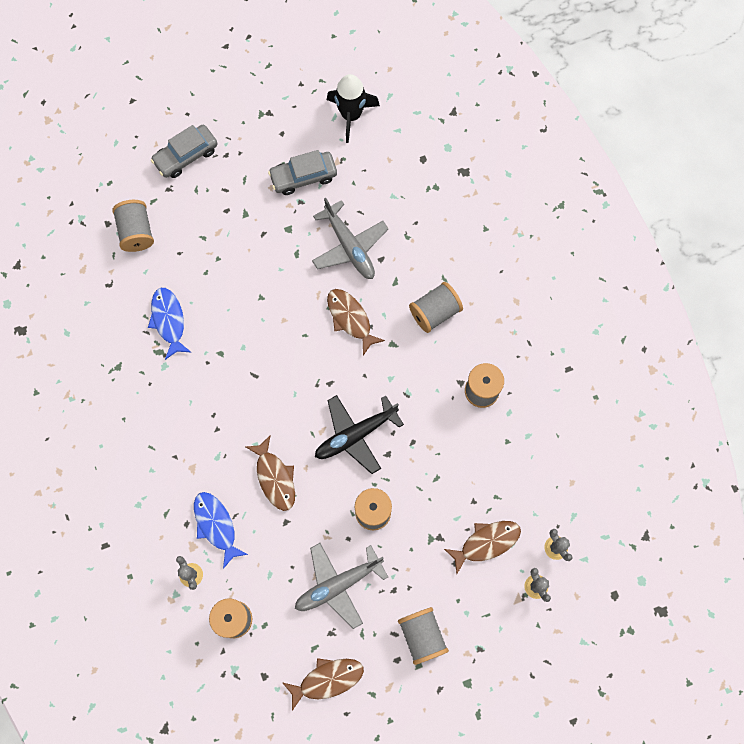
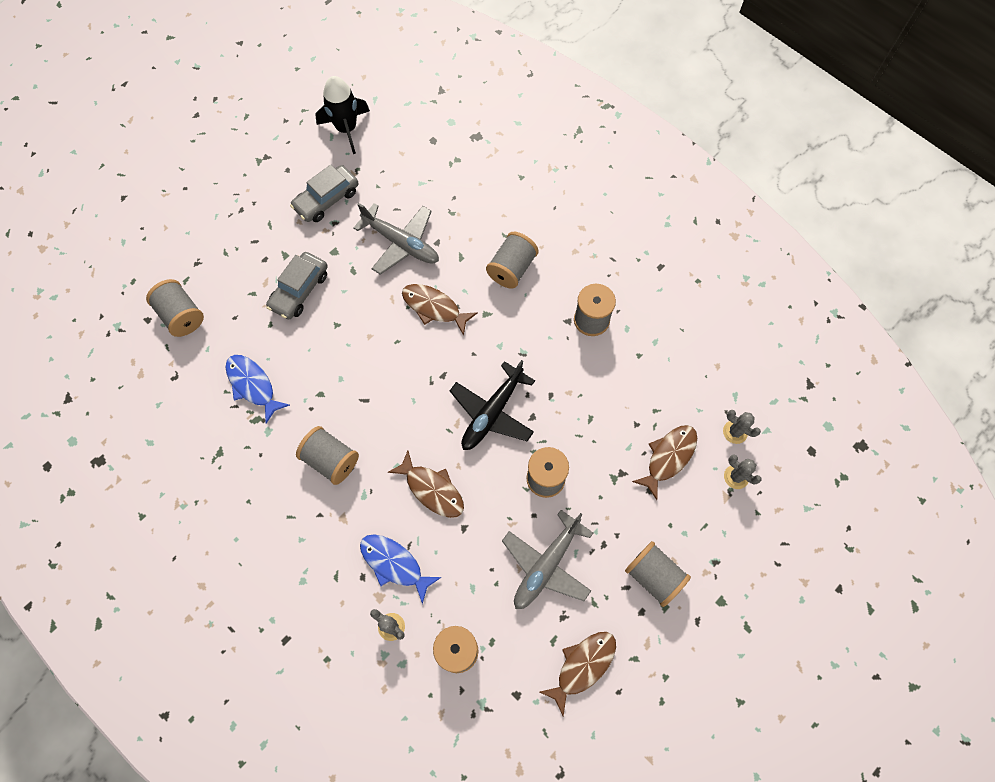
camera: 25 degrees left, 5 degrees down
(186, 156) = (201, 226): grey car -> grey car (299, 290)
(204, 415) = (331, 460): none -> grey spool

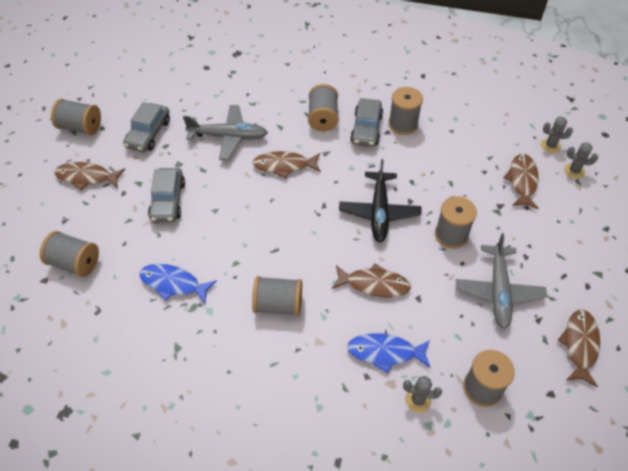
camera: 30 degrees left, 15 degrees down
(241, 223) = (87, 177): none -> brown fish
(346, 129) = (134, 85): black rocket -> none
(548, 306) = (366, 129): none -> grey car
(653, 576) = (575, 258): grey spool -> grey spool (80, 127)

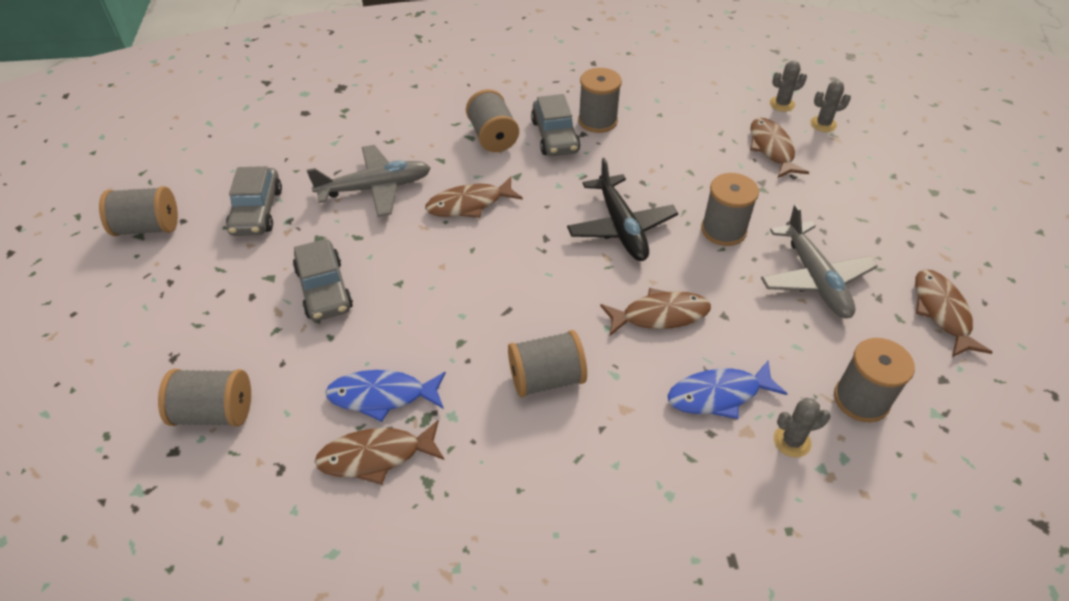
camera: 20 degrees left, 5 degrees down
(87, 177) = (185, 290): brown fish -> brown fish (376, 456)

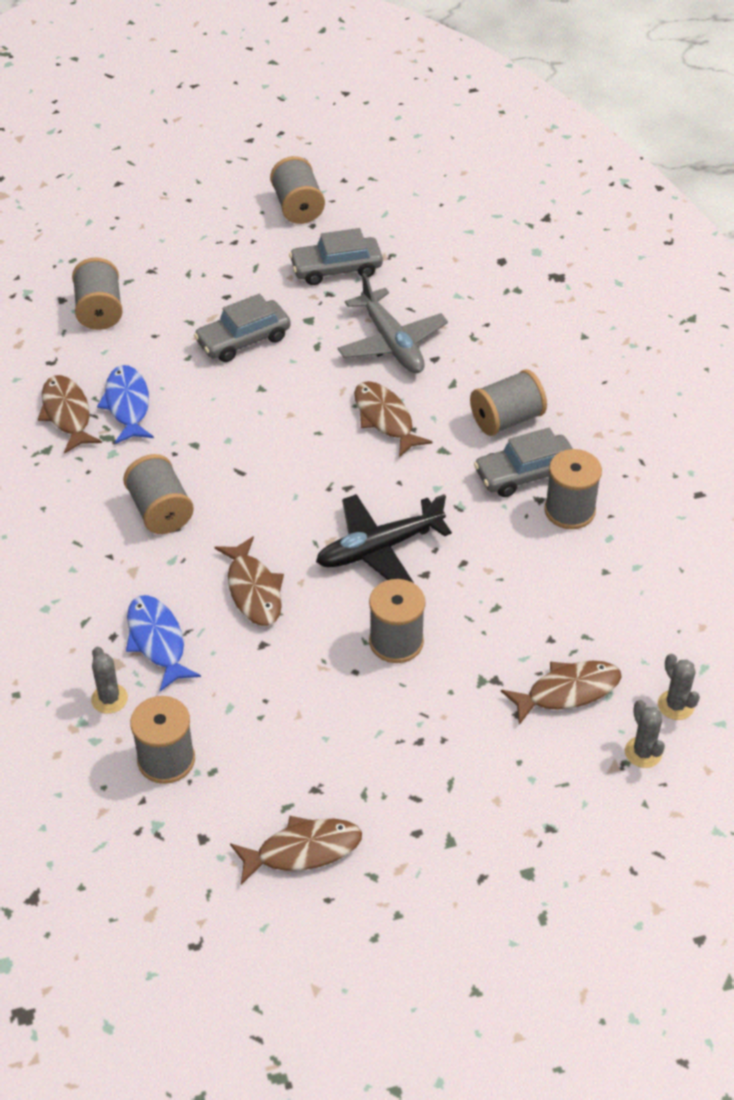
camera: 80 degrees right, 0 degrees up
(814, 278) = (333, 728): grey plane -> none

